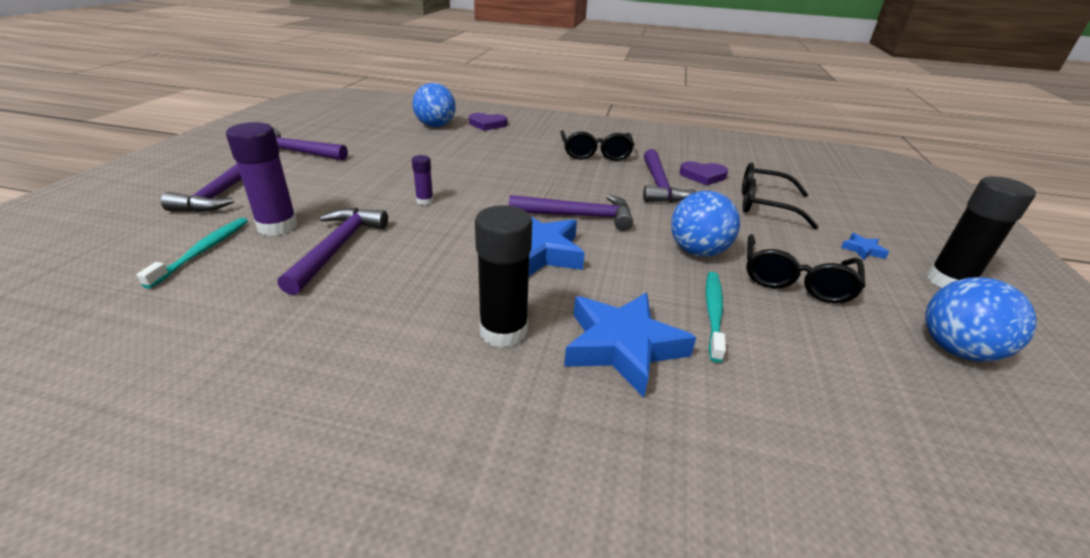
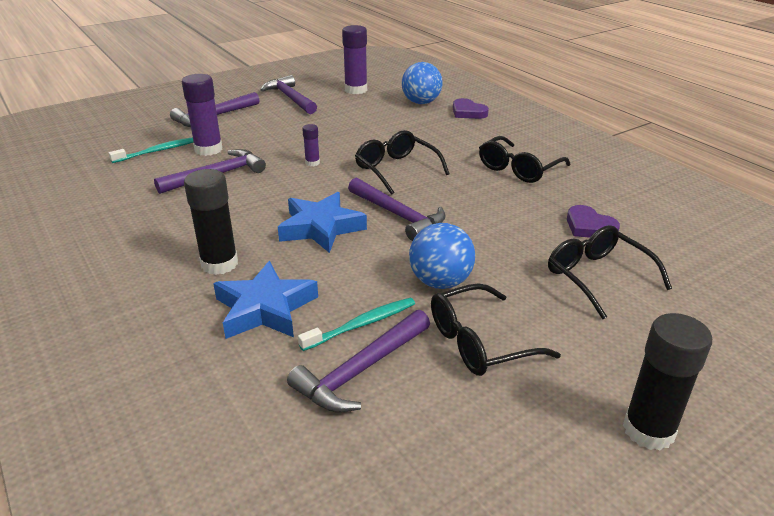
camera: 45 degrees right, 0 degrees up
(354, 129) = (356, 90): none -> purple glue stick
(510, 182) = (396, 169): none -> black glasses
(659, 185) = (521, 218): purple hammer -> purple hammer (360, 370)
(862, 250) = (614, 359): blue star -> none
(956, 350) = (507, 463): blue ball -> none

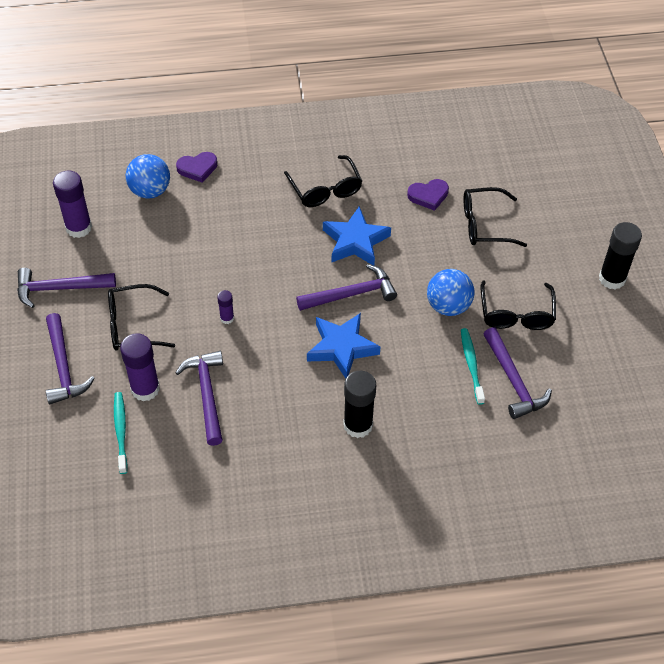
camera: 65 degrees left, 20 degrees up
(265, 308) = (428, 411): blue star -> blue star (355, 241)
(396, 169) = (276, 266): black glasses -> black glasses (132, 325)

